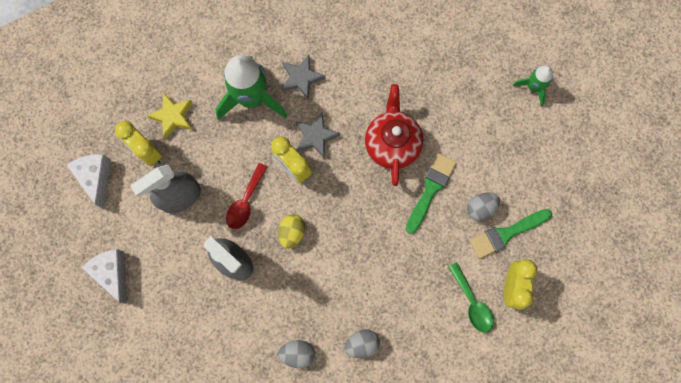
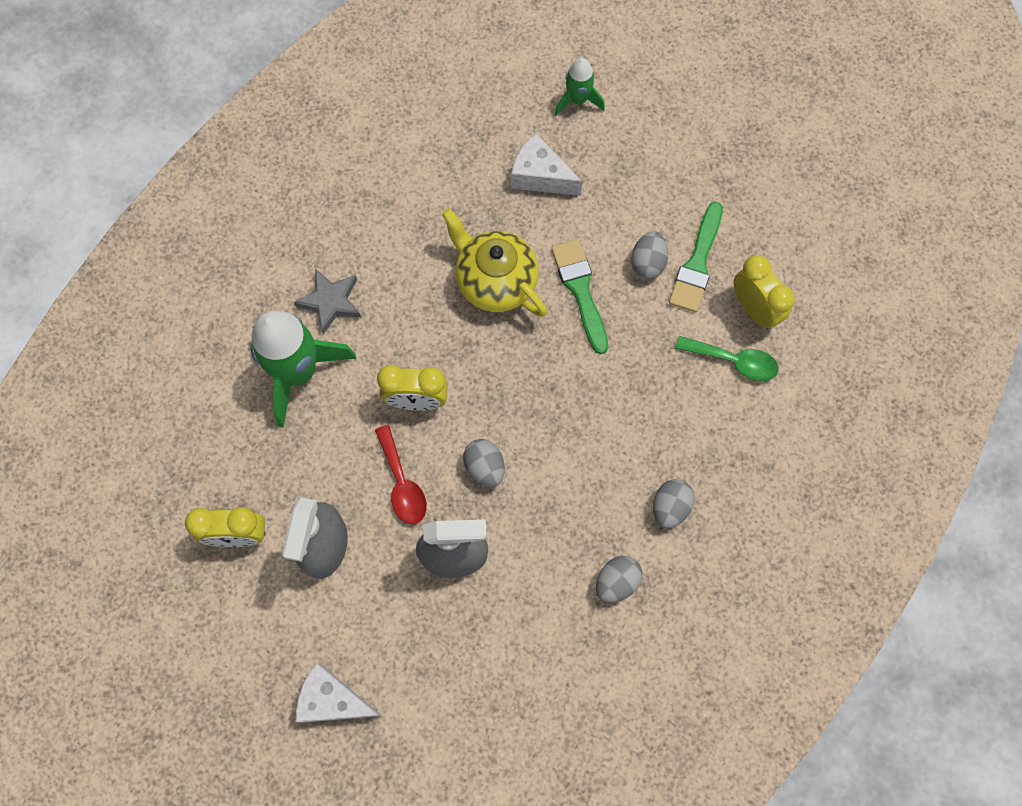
camera: 45 degrees left, 5 degrees down
(95, 178) = (206, 619): white cheese -> white cheese (540, 176)
(173, 116) = (228, 471): yellow star -> none
(292, 233) = (484, 467): yellow egg -> grey egg
(315, 136) = (408, 347): grey star -> none
(392, 144) = (495, 281): red teapot -> yellow teapot

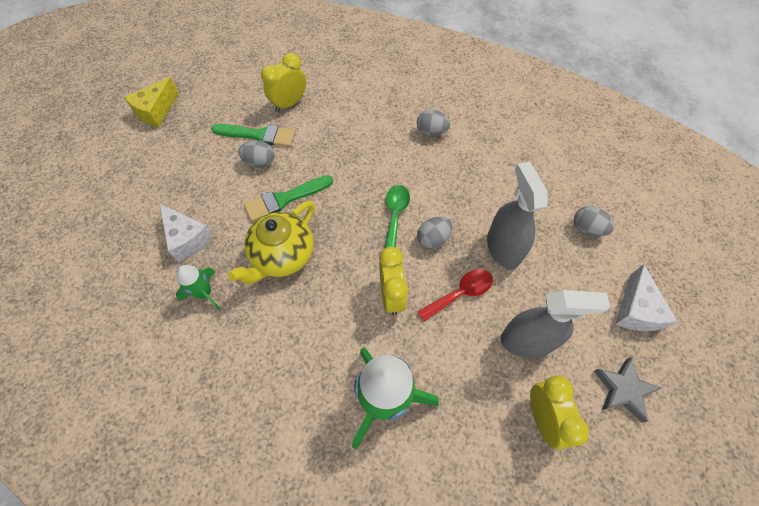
camera: 100 degrees left, 10 degrees down
(331, 302) = (314, 385): grey star -> grey star (623, 390)
(540, 176) = (188, 238): white cheese -> white cheese turned 60 degrees counterclockwise
(577, 100) = (118, 222): green rocket -> green rocket (204, 293)
(617, 582) = (488, 153): grey egg -> grey egg (587, 229)
(734, 361) = (327, 110): green spoon -> green spoon (395, 215)
(760, 133) = (156, 111): none -> yellow cheese

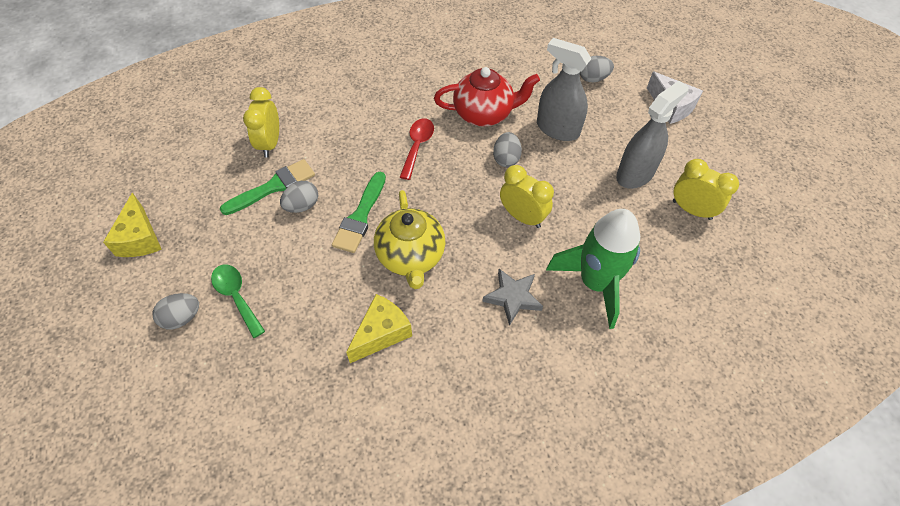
camera: 45 degrees left, 5 degrees down
(188, 238) = (313, 309): white cheese -> none
(204, 293) = (381, 333): green rocket -> yellow cheese
(395, 215) = (460, 163): green spoon -> green spoon (236, 296)
(431, 132) = (417, 86): grey egg -> grey egg (182, 318)
(457, 190) = (484, 114): none -> red teapot
(460, 293) = (564, 179): red spoon -> red spoon (417, 146)
(623, 390) = (713, 157): grey star -> grey star (513, 297)

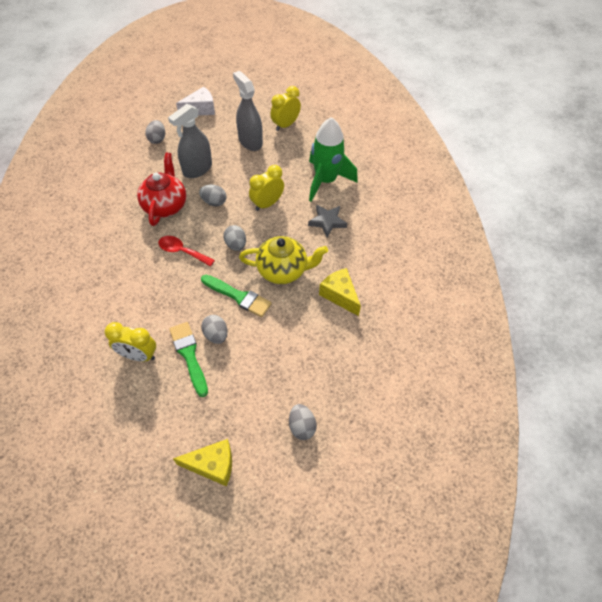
camera: 80 degrees left, 0 degrees up
(236, 296) = (291, 386): green spoon -> none
(441, 197) = (236, 245): none -> grey egg

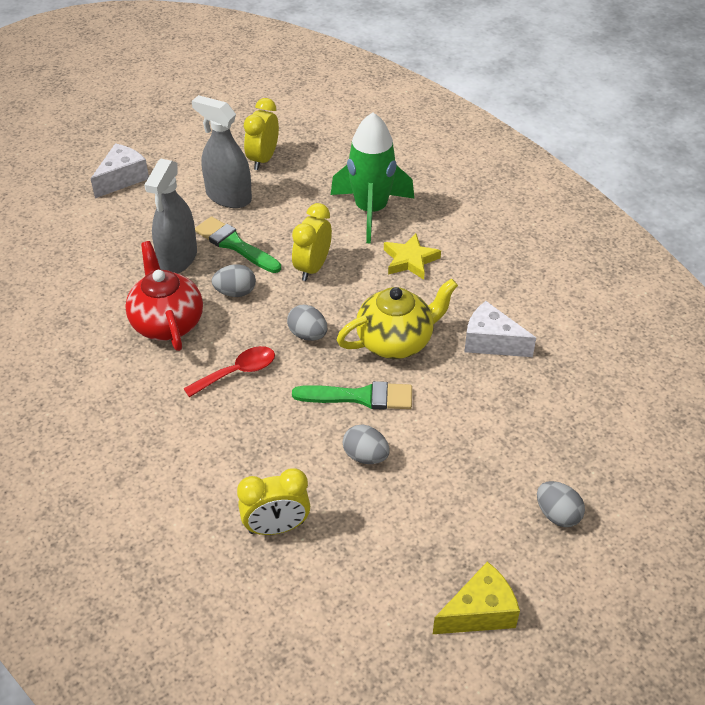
camera: 25 degrees left, 10 degrees down
(157, 139) = (86, 240): grey egg -> none
(182, 251) = (237, 372): red spoon -> red spoon turned 150 degrees clockwise
(189, 355) = (347, 496): green brush -> green brush (234, 245)
(327, 222) = (410, 260): grey star -> yellow star
(339, 295) = (491, 342): yellow cheese -> white cheese

